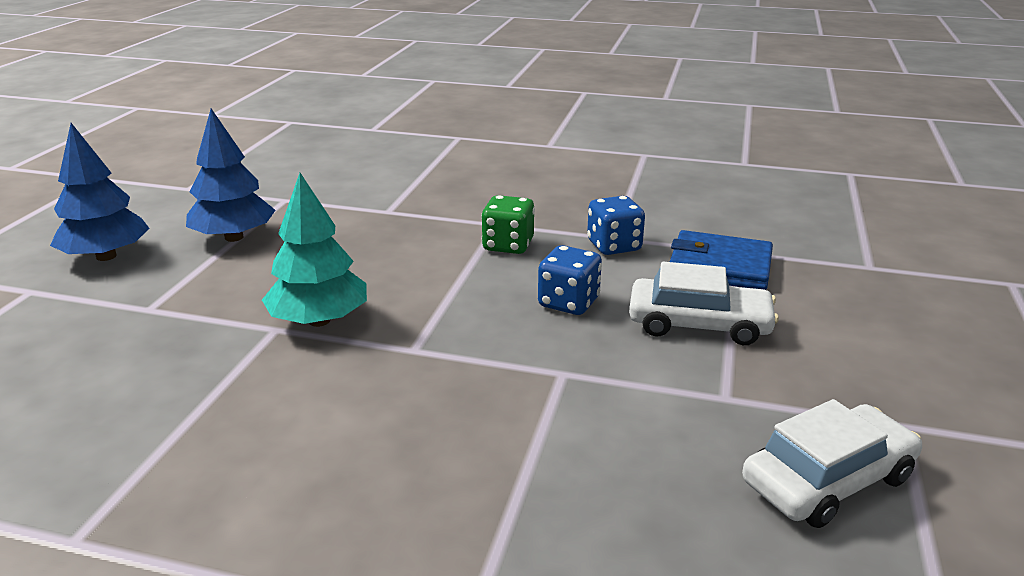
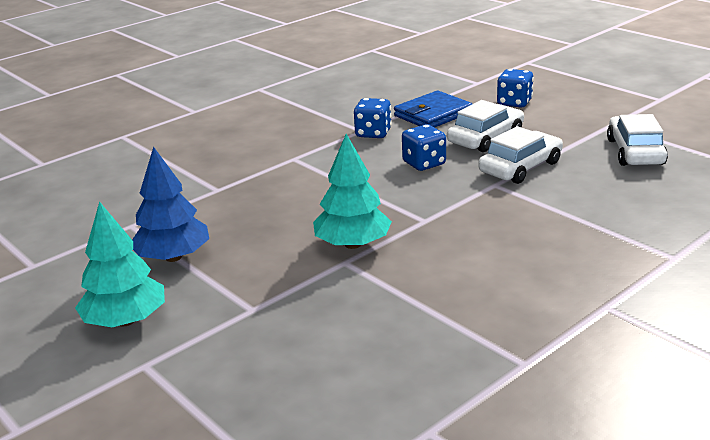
camera: 55 degrees left, 0 degrees up
(106, 256) = (125, 321): blue tree -> turquoise tree
(508, 245) = (329, 162): green dice -> none
(638, 379) = (520, 167): none -> white car
(848, 313) = (514, 103): none -> blue dice

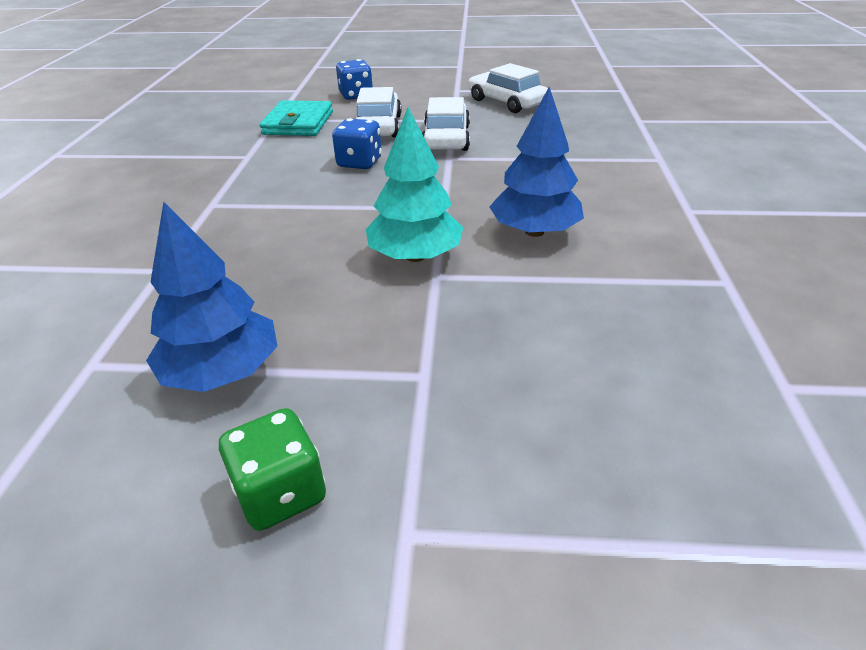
camera: 45 degrees left, 10 degrees up
(125, 321) = (281, 492): turquoise tree -> green dice
(373, 133) = (265, 155): blue dice -> none
(433, 114) = (298, 123): blue wallet -> turquoise wallet
(454, 265) = (534, 231): none -> blue tree

